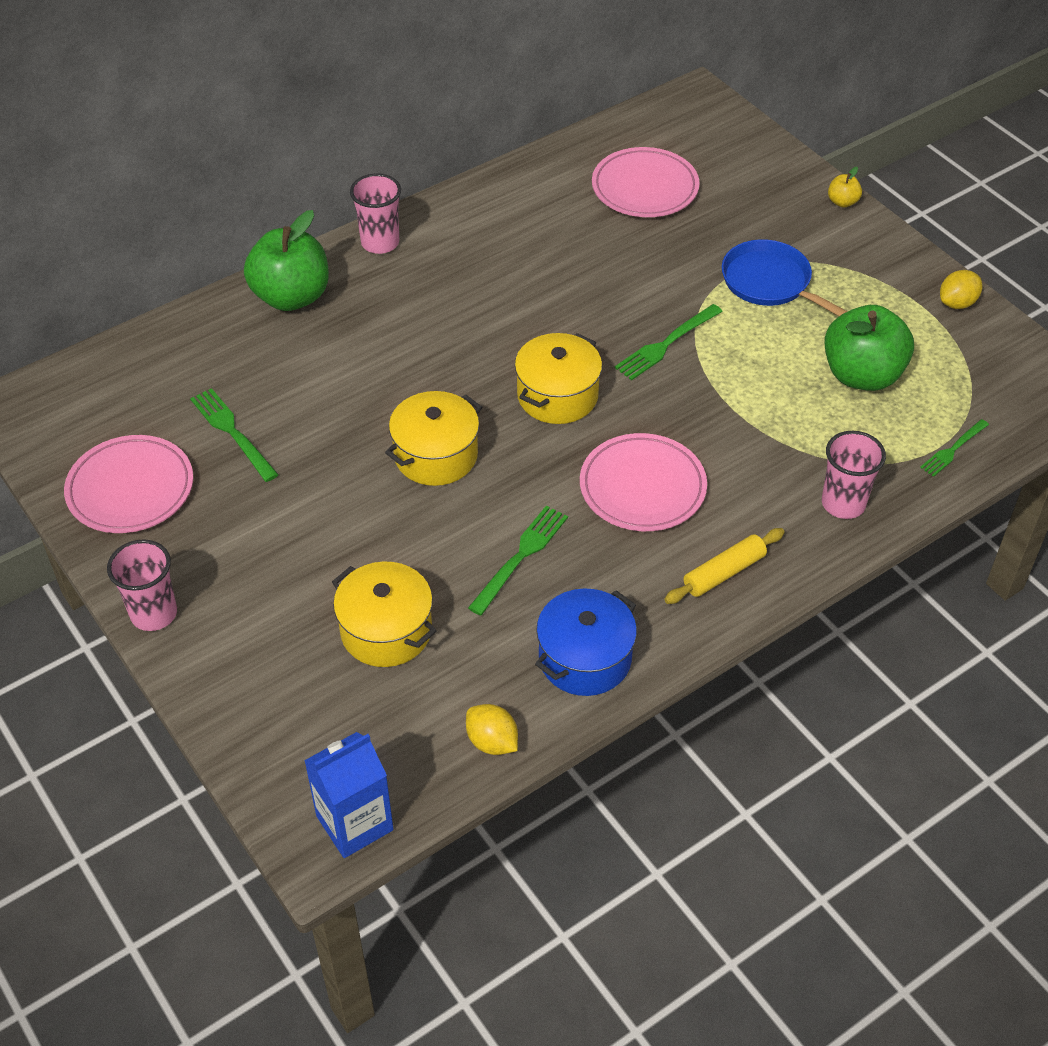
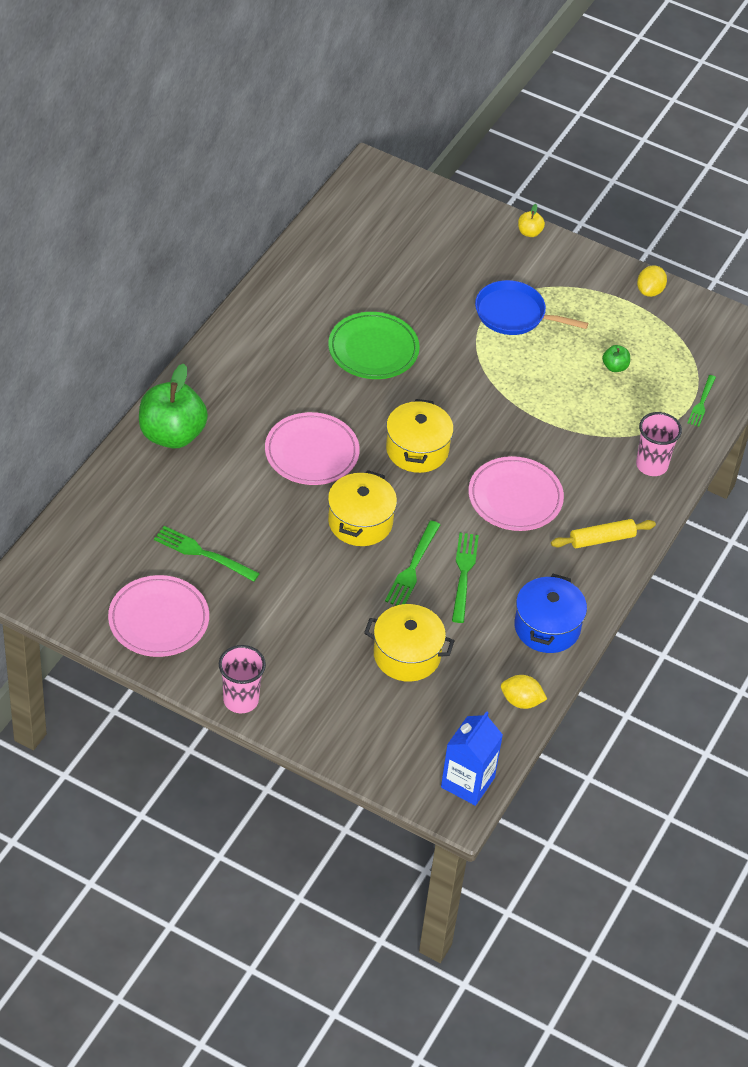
camera: 30 degrees left, 0 degrees up
(380, 243) = (209, 369): pink cup -> none
(577, 274) = (373, 349): none -> green plate
(645, 188) = (380, 263): pink plate -> pink plate (311, 453)
(666, 345) = (469, 386): green fork -> green fork (412, 568)
(724, 573) = (602, 539): yellow rolling pin -> yellow rolling pin turned 45 degrees clockwise
(862, 375) = (615, 367): green apple -> green apple, size x0.43

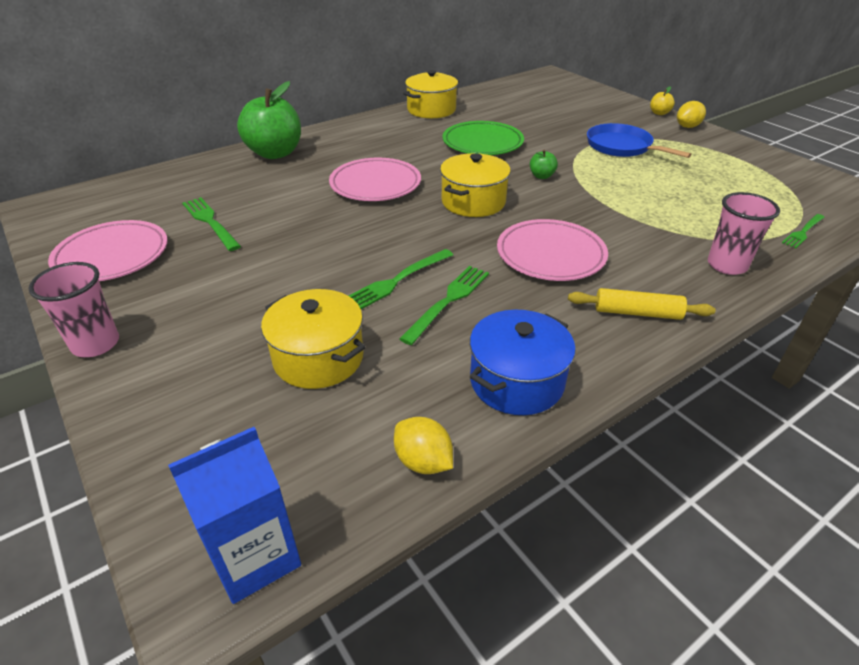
camera: 30 degrees right, 10 degrees down
(360, 522) = (375, 235): yellow pot -> yellow pot (431, 110)
(615, 367) = (708, 191): green apple -> green apple (541, 176)
(650, 291) = (762, 156): yellow lemon -> yellow lemon (687, 126)

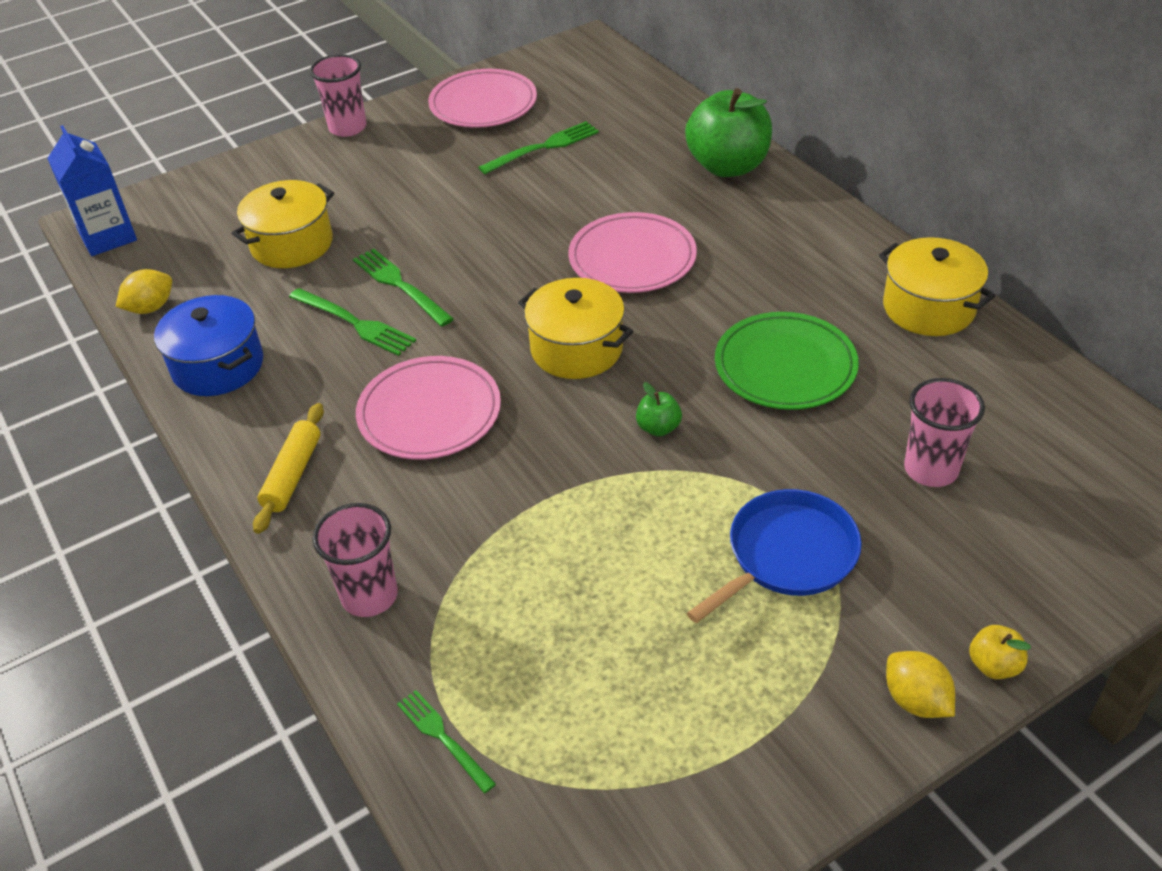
camera: 95 degrees right, 5 degrees up
(551, 116) = (931, 469): none -> pink cup

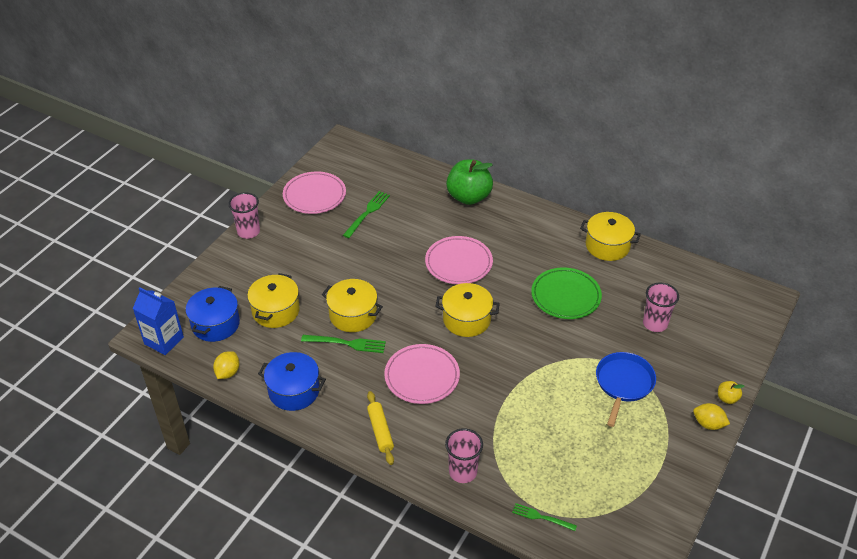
camera: 30 degrees left, 0 degrees up
(194, 236) = (215, 324): none -> blue pot
(399, 285) = (353, 315): green fork -> yellow pot
(658, 428) = (531, 345): green apple -> none

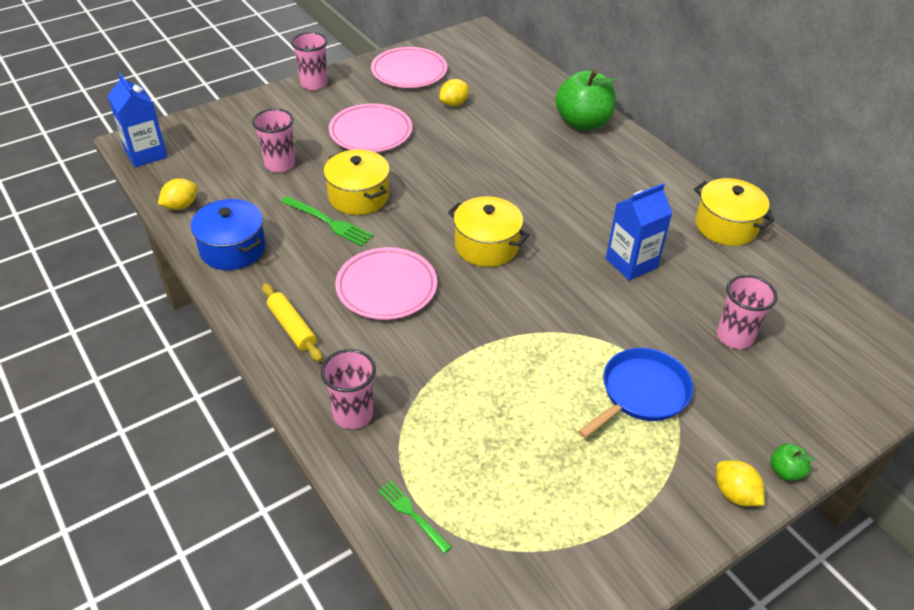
camera: 25 degrees right, 0 degrees up
(215, 324) = (209, 156): blue pot -> none
(275, 311) = (280, 164): yellow pot -> pink cup
(367, 212) = (454, 104): green fork -> yellow lemon
(380, 431) = (292, 327): yellow rolling pin -> yellow rolling pin turned 45 degrees counterclockwise
(458, 263) = (521, 184): pink plate -> pink plate (370, 132)
(565, 296) = (631, 263): green plate -> blue carton
(727, 398) = (785, 471): yellow apple -> green apple

